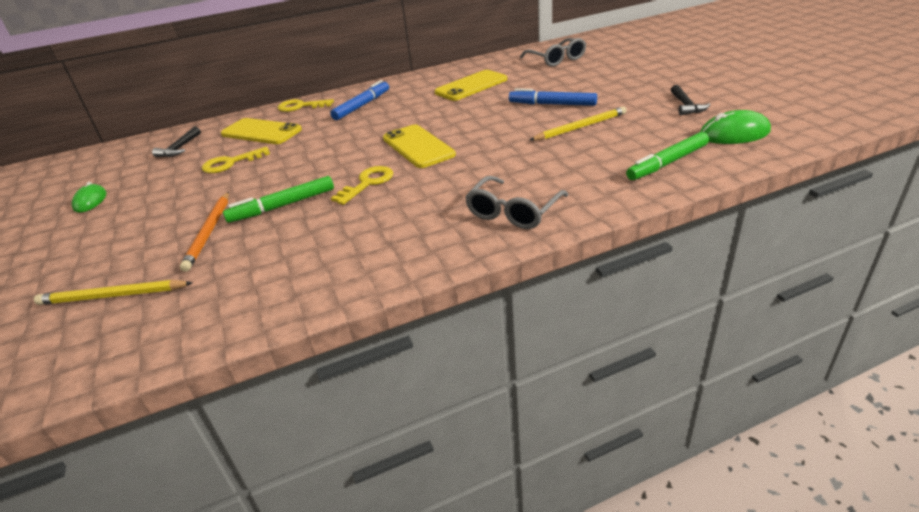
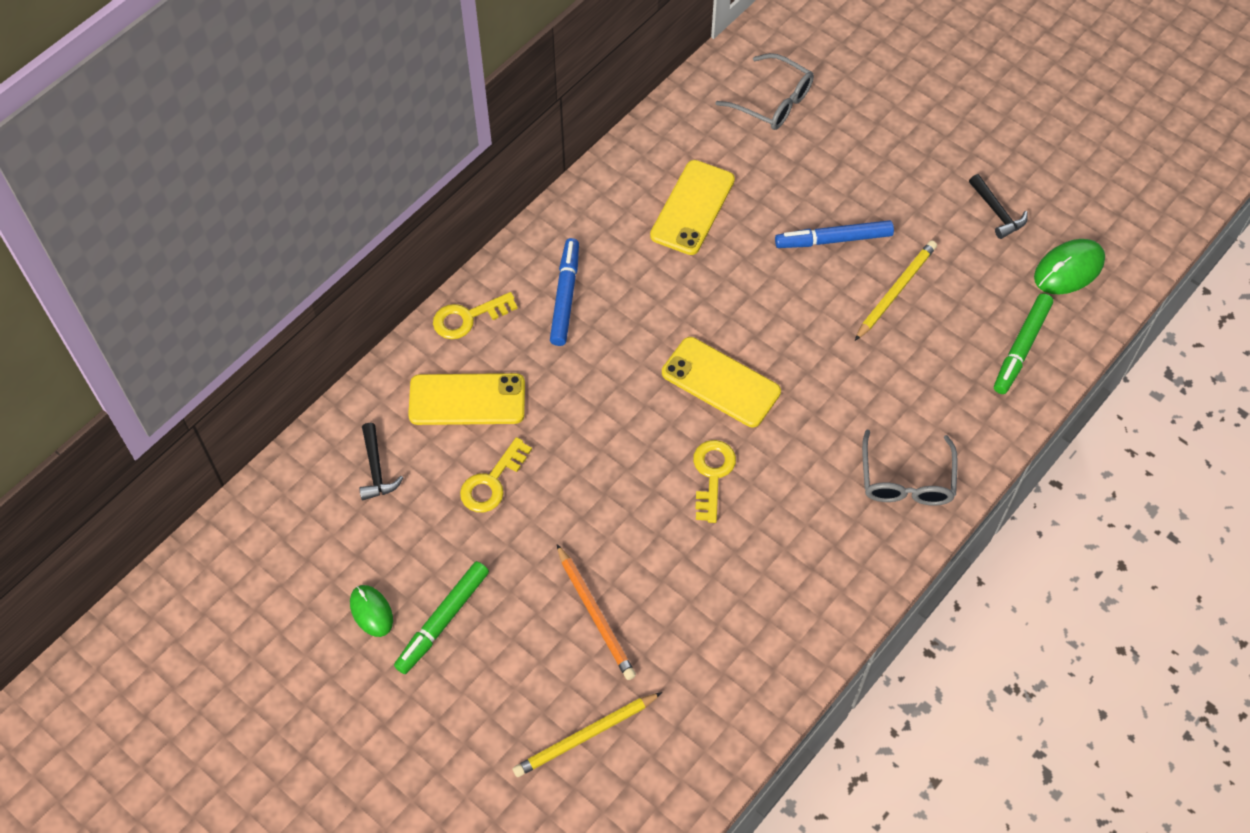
camera: 30 degrees left, 25 degrees up
(282, 206) = (643, 545): green marker -> green marker (443, 620)

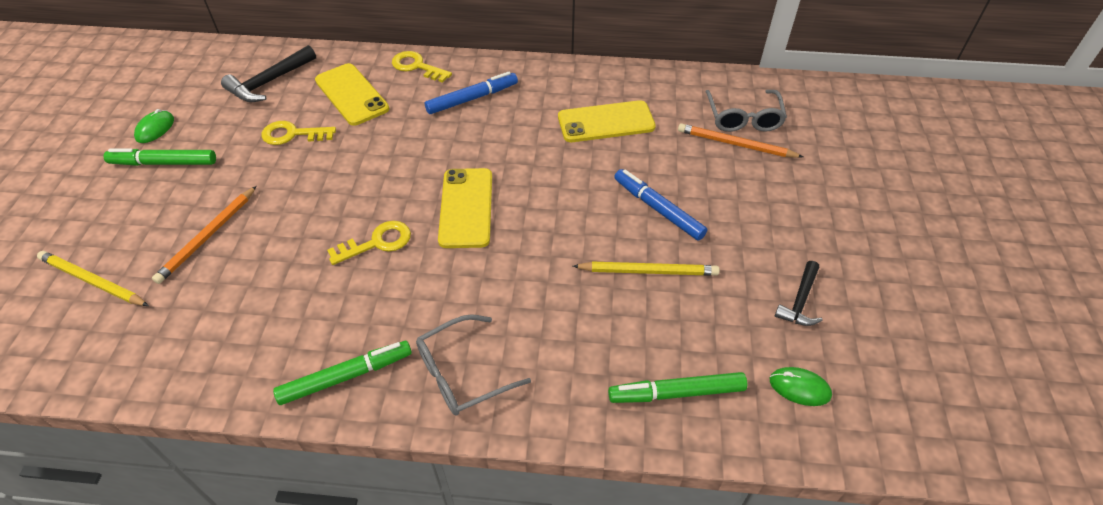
camera: 55 degrees right, 10 degrees down
(376, 469) = (269, 82): black hammer -> black hammer, size x1.53
(801, 131) = (735, 144): none -> orange pencil
(852, 565) = (346, 376): none -> green marker
(1068, 269) = (799, 388): green mouse -> green mouse, size x0.65

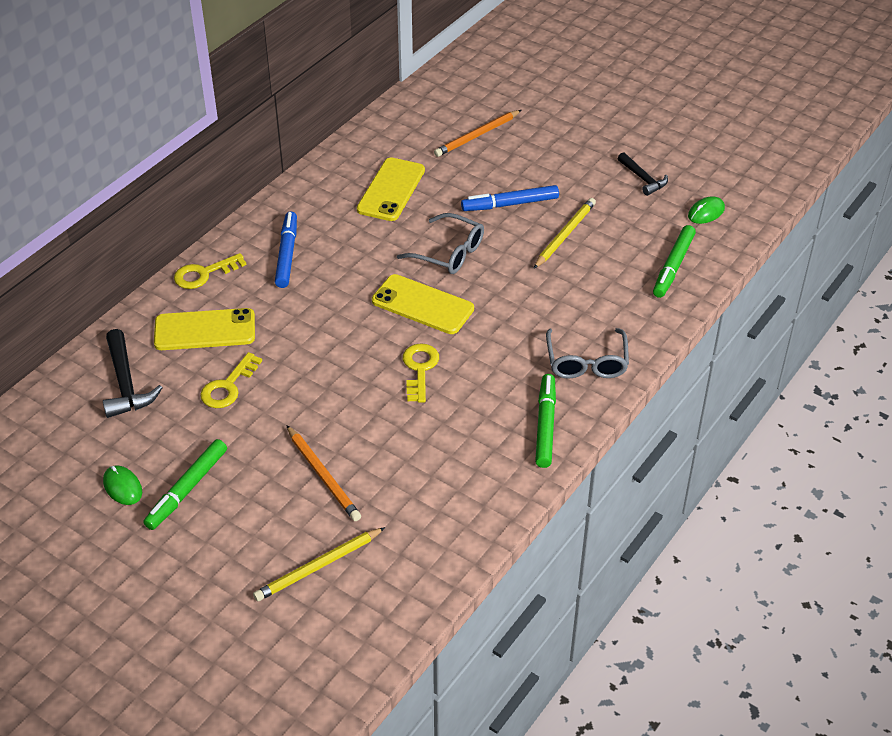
camera: 60 degrees left, 5 degrees down
(743, 118) = (453, 118): grey glasses -> grey glasses (449, 253)

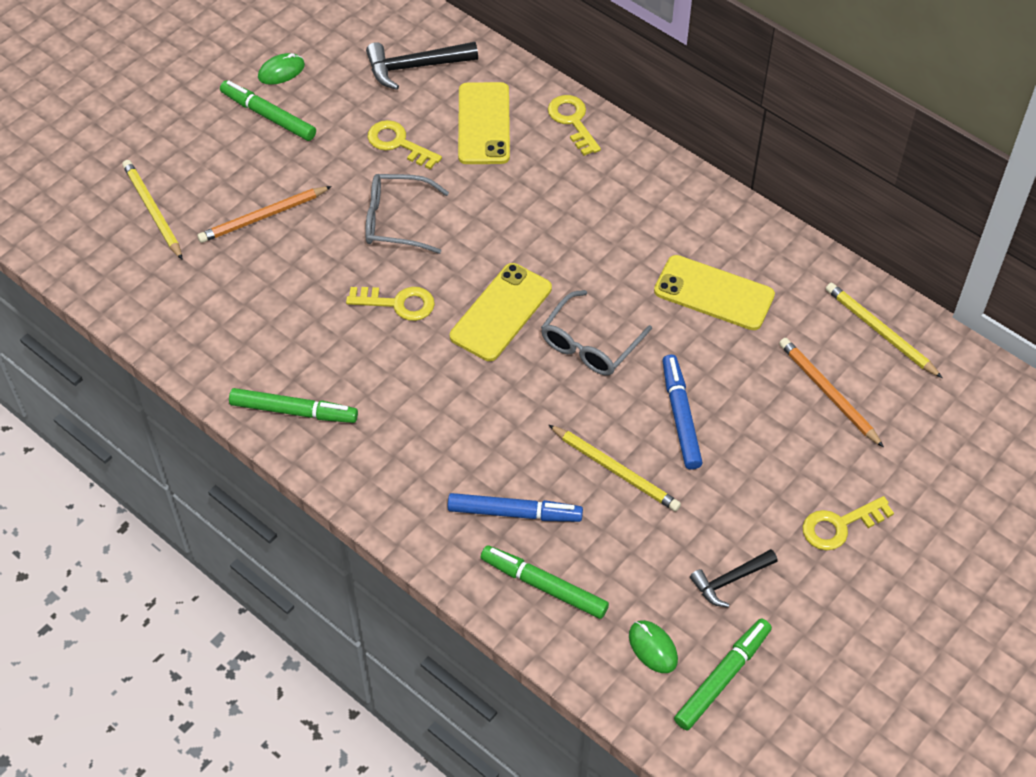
camera: 95 degrees right, 10 degrees up
(287, 254) = (599, 191): blue marker -> blue marker (514, 513)
(419, 112) = (880, 332): none -> yellow pencil
(586, 362) = (384, 463): grey glasses -> grey glasses (396, 221)
(587, 132) = (839, 525): none -> yellow key
(718, 181) = (722, 677): none -> green marker

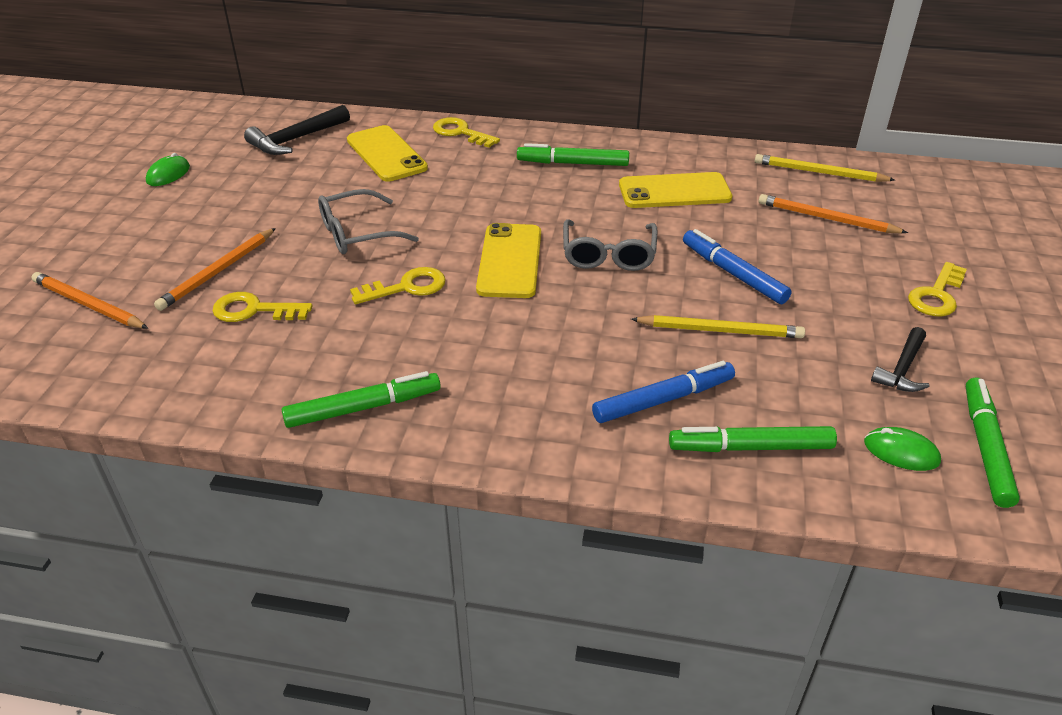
camera: 30 degrees left, 15 degrees down
(152, 211) = (88, 305): yellow pencil -> orange pencil
(268, 116) = (175, 204): green marker -> green marker (573, 163)
(398, 143) = (318, 186): yellow key -> yellow key (254, 310)

